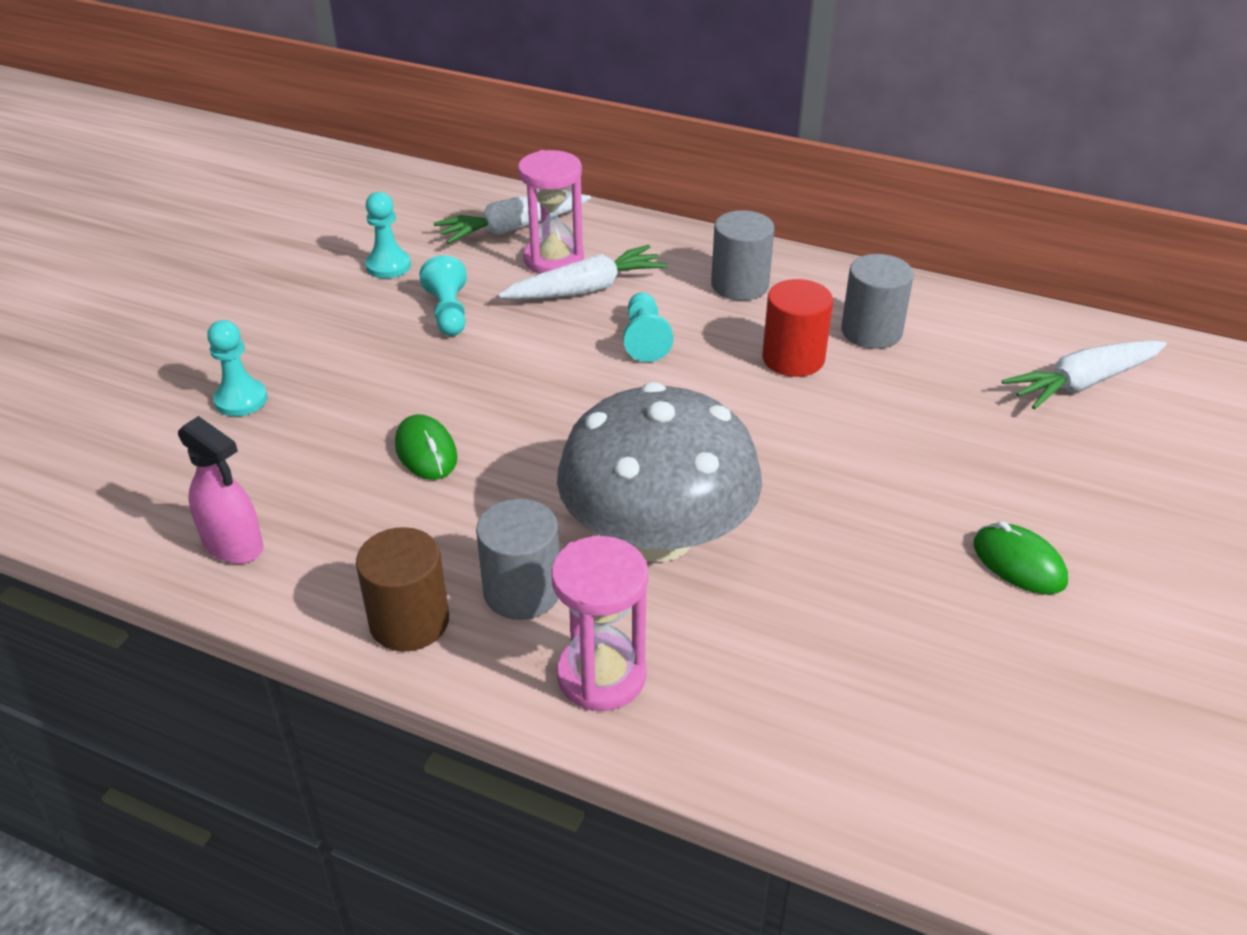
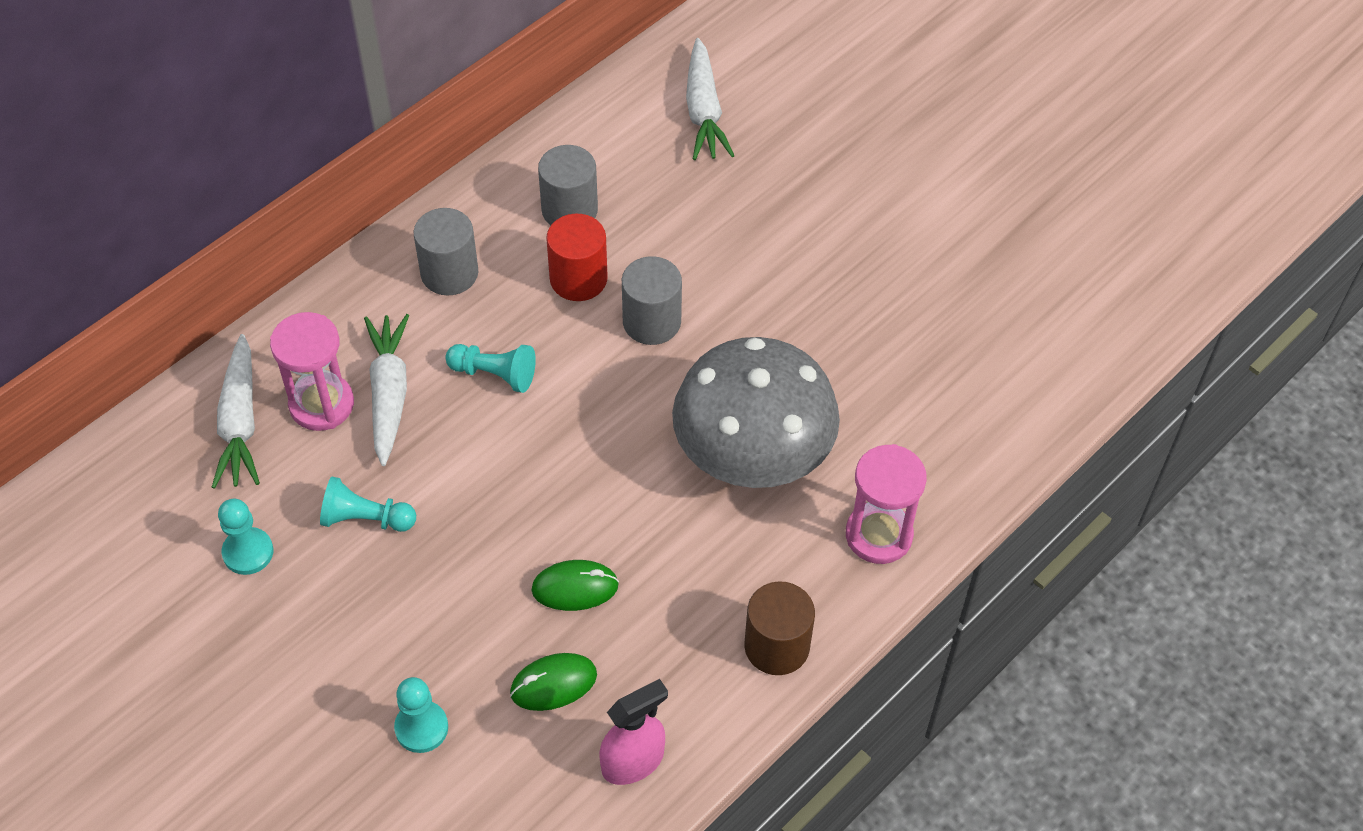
camera: 70 degrees left, 15 degrees up
(522, 591) = (775, 561): grey cylinder -> grey cylinder (651, 322)
(1019, 563) = (871, 248): green mouse -> green mouse (553, 684)

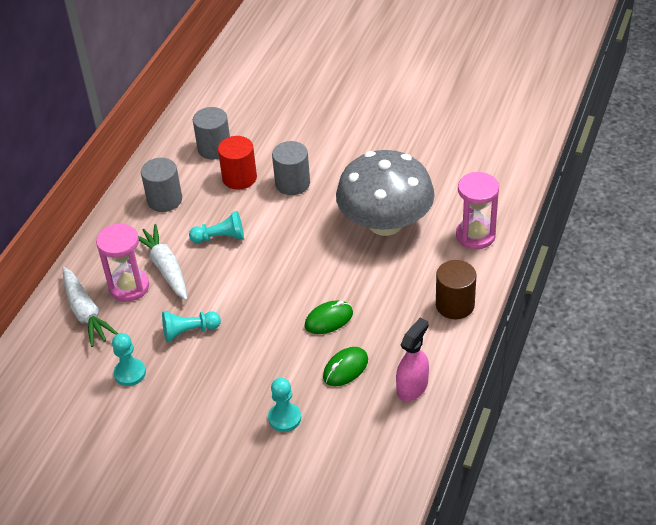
camera: 20 degrees left, 10 degrees down
(704, 111) = (260, 80): white carrot -> none

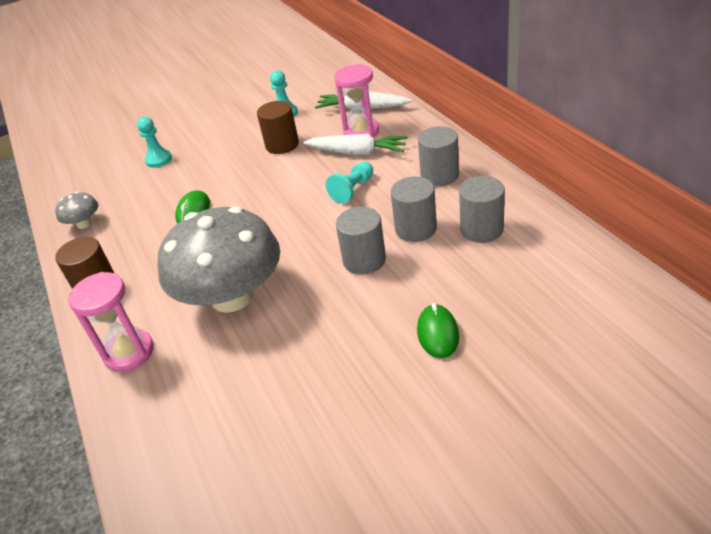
camera: 135 degrees right, 5 degrees down
(189, 331) = (282, 145): turquoise pawn -> brown cylinder
(239, 178) = (415, 229): red cylinder -> grey cylinder
(345, 368) = (146, 200): green mouse -> green mouse (438, 333)
(412, 387) = (84, 224): pink spray bottle -> grey mushroom

